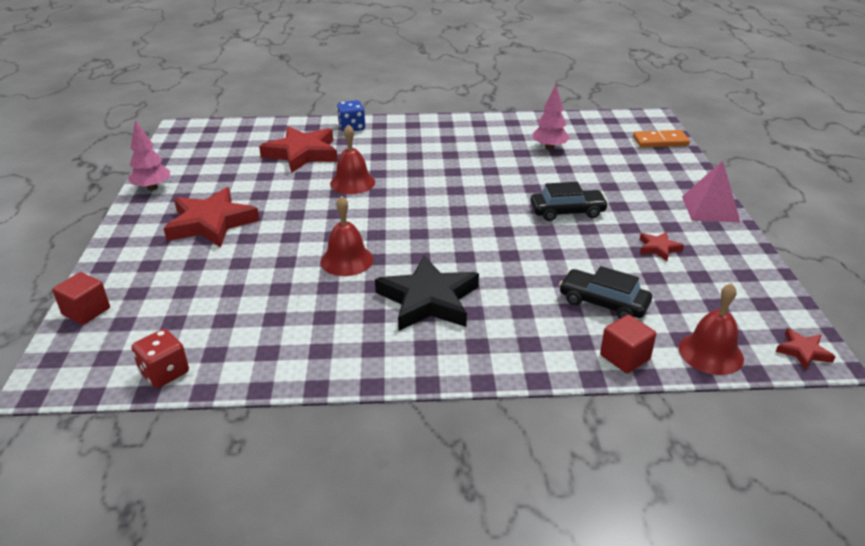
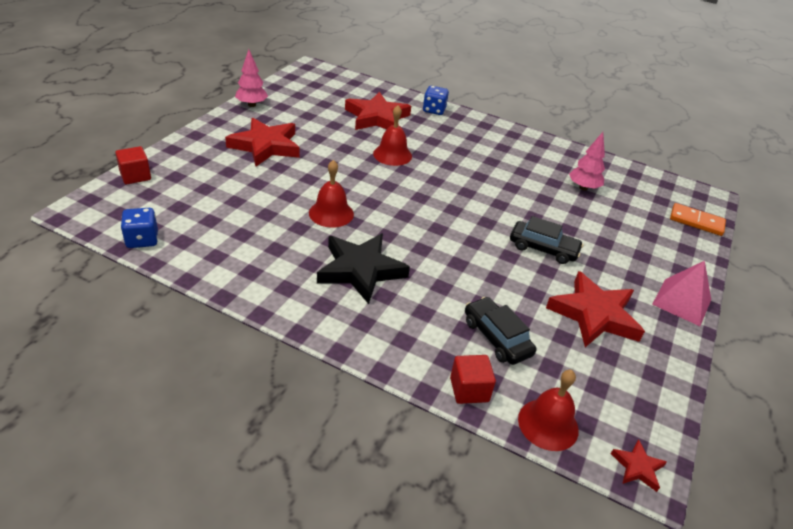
camera: 25 degrees right, 5 degrees up
(164, 373) = (142, 240): red dice -> blue dice
(658, 248) = (594, 314): red star -> red star, size x2.18

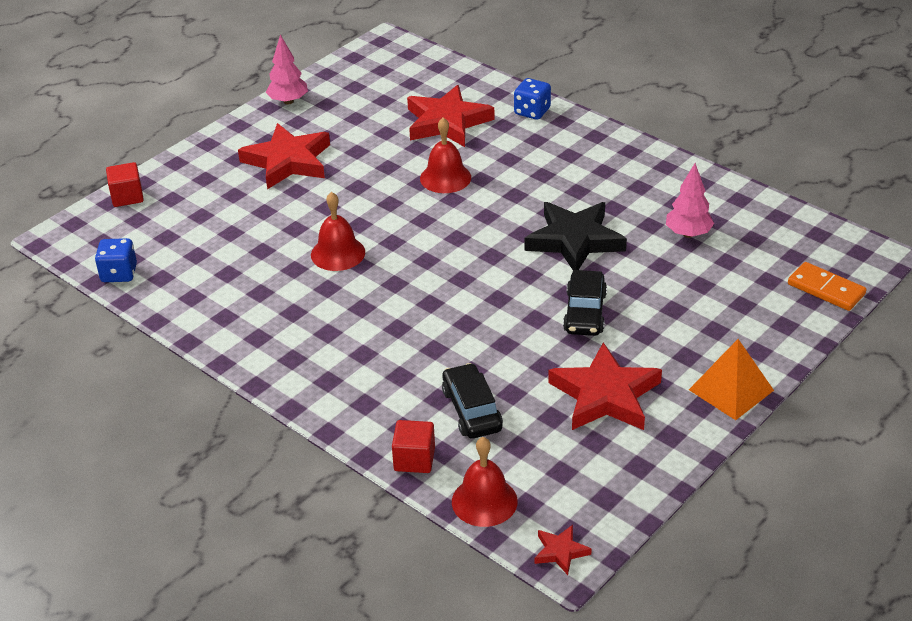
camera: 20 degrees right, 0 degrees up
(361, 270) = (347, 323): black star -> black star (575, 240)
(543, 248) = (585, 312): black car -> black car turned 60 degrees clockwise
(681, 301) = (731, 390): pink pyramid -> orange pyramid

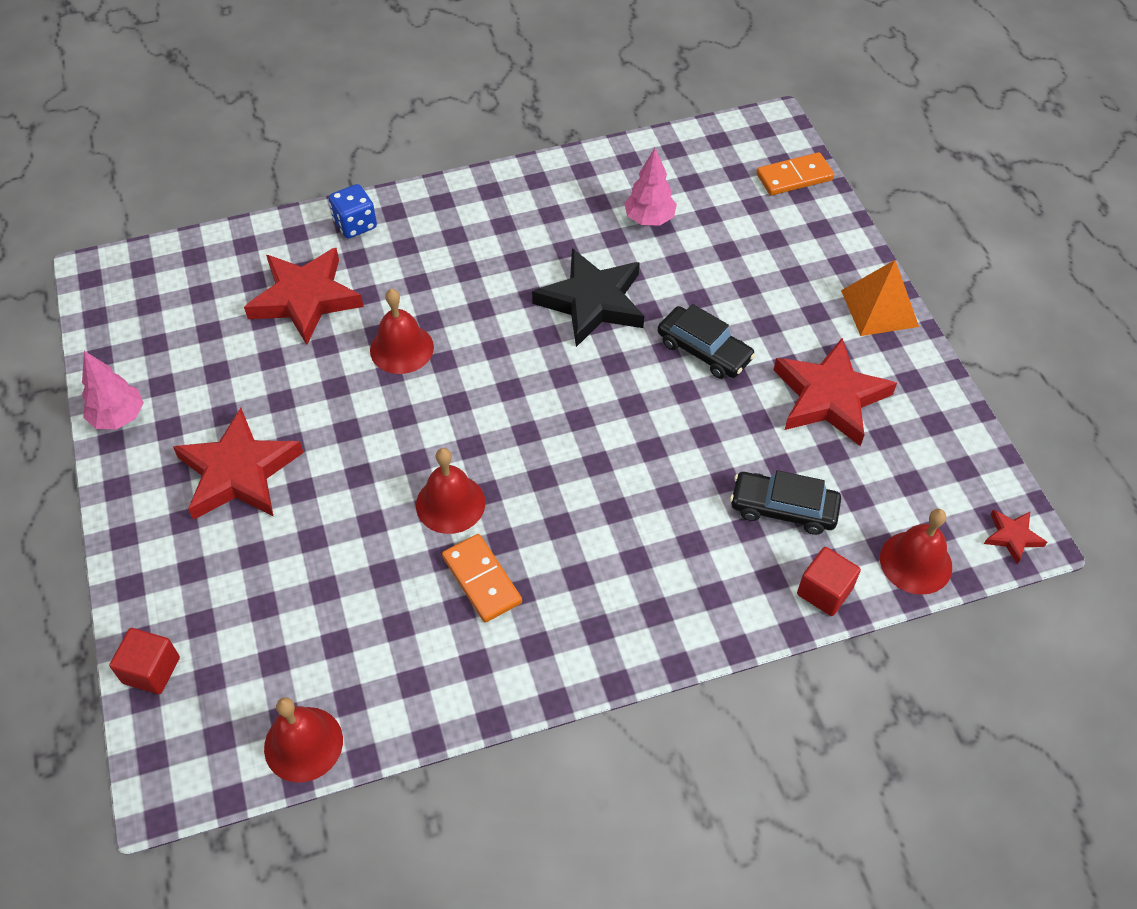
camera: 60 degrees left, 15 degrees up
(119, 273) = (303, 744): blue dice -> red bell
(289, 292) = (481, 580): none -> orange domino

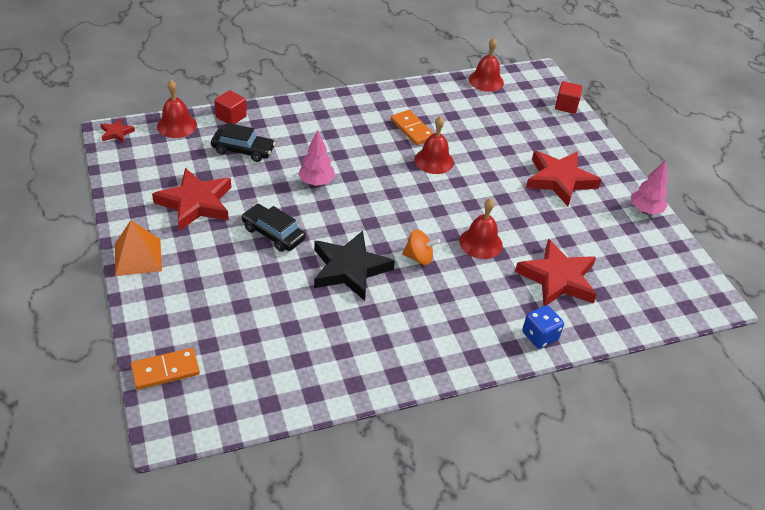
camera: 175 degrees right, 10 degrees down
(495, 322) = (419, 257): none -> orange spinning top
(649, 219) = (300, 333): pink tree -> pink tree (316, 182)

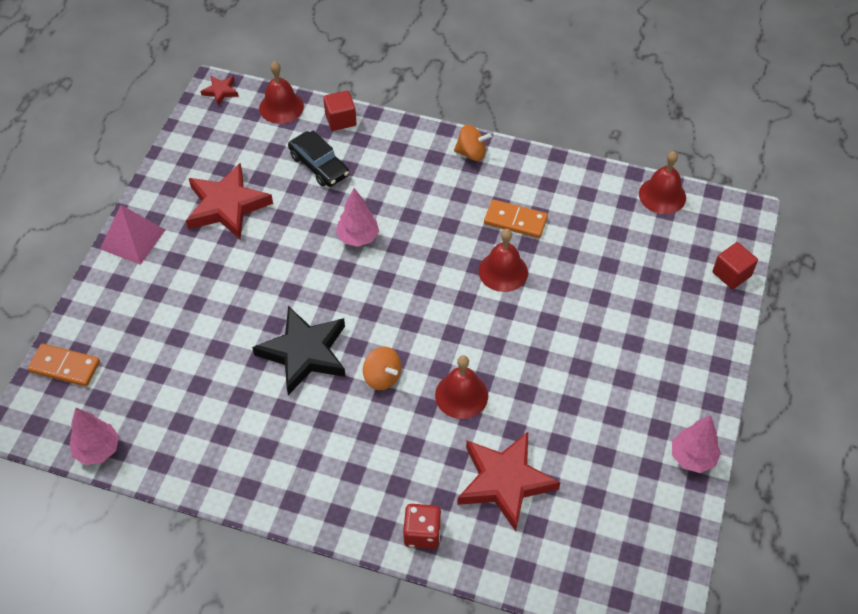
camera: 40 degrees right, 10 degrees up
(138, 257) = (133, 239): orange pyramid -> pink pyramid
(252, 413) = (98, 450): none -> pink tree
(273, 234) = (267, 276): black car -> none
(344, 102) = (471, 153): none -> orange spinning top
(412, 129) = (515, 221): orange domino -> orange domino turned 75 degrees counterclockwise
(539, 336) = (422, 533): blue dice -> red dice
(559, 180) = (625, 366): red star -> none

